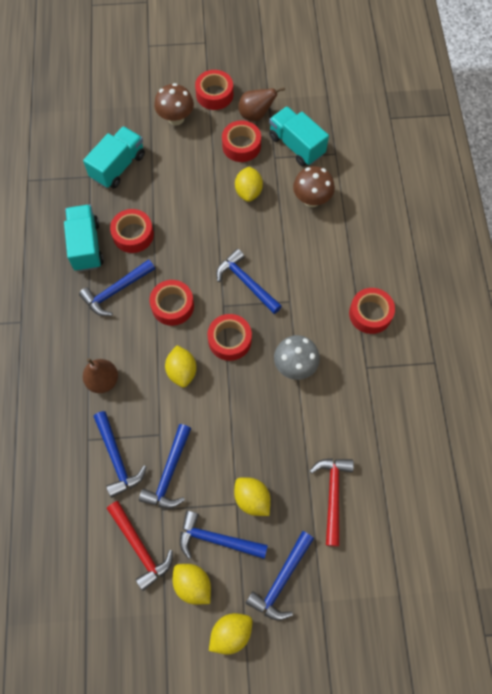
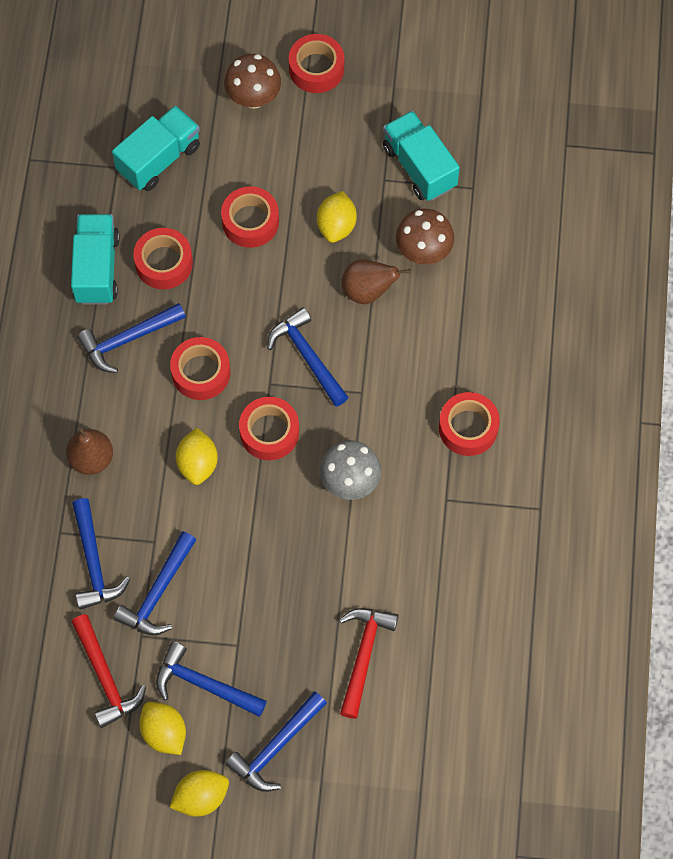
camera: 10 degrees right, 0 degrees up
(241, 146) = (340, 154): red tape -> red tape (250, 222)
(252, 499) = (258, 643): yellow lemon -> none
(256, 115) = (370, 110): brown pear -> brown pear (368, 291)

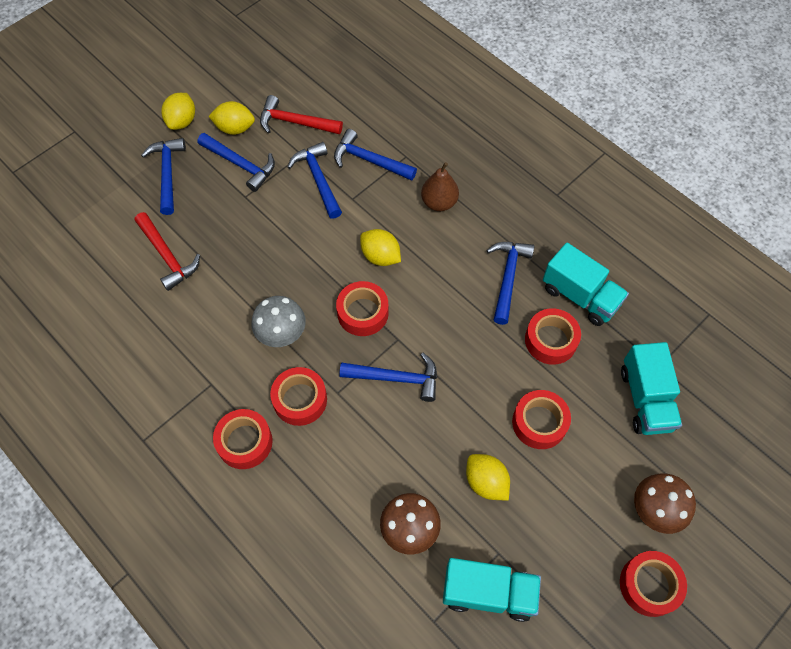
camera: 130 degrees right, 5 degrees down
(201, 372) = (444, 303): red tape -> red tape (300, 400)
(204, 684) = (240, 164): blue hammer -> blue hammer turned 60 degrees clockwise
(368, 291) = (412, 461): brown pear -> none

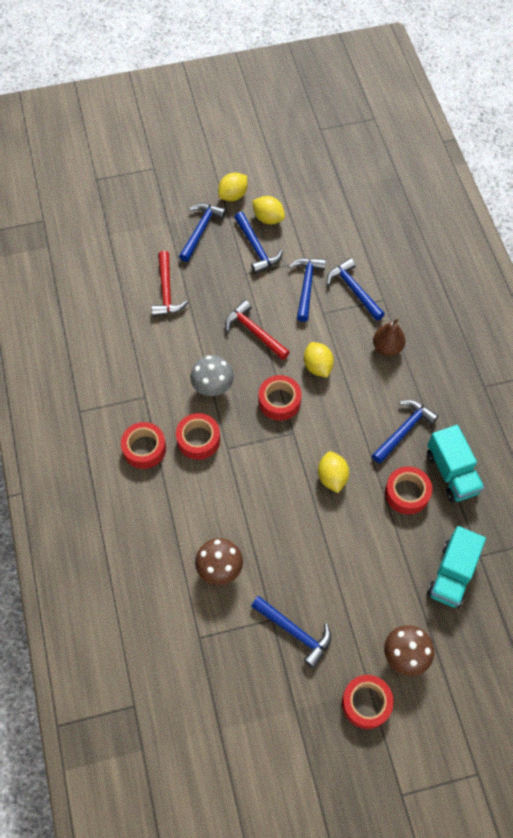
camera: 30 degrees right, 0 degrees up
(295, 122) = (315, 234): red hammer -> red hammer (254, 332)
(396, 378) = (274, 460): blue hammer -> blue hammer (295, 632)
(486, 482) = (293, 567): yellow lemon -> yellow lemon (332, 477)
(488, 592) = (248, 641): turquoise truck -> none
(539, 422) = (359, 547): red tape -> none

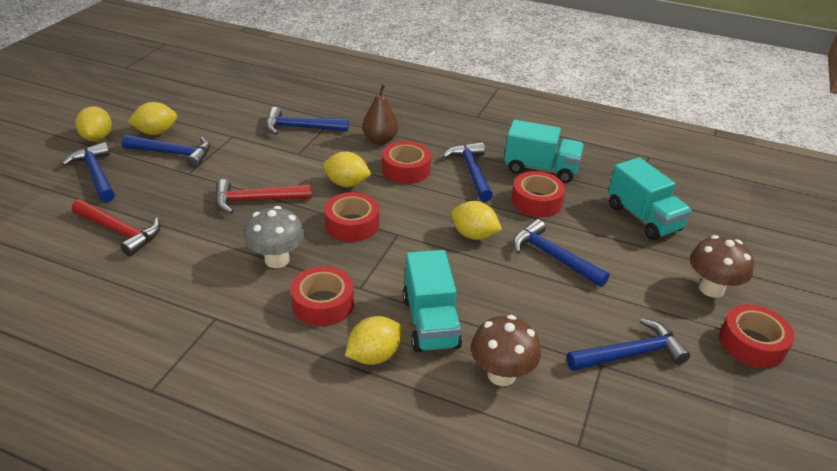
camera: 55 degrees left, 25 degrees down
(144, 448) = (278, 355): red tape -> red tape (406, 169)
(181, 495) = (374, 356): none -> yellow lemon
(230, 505) = (430, 322): none -> turquoise truck
(306, 286) = (258, 148): blue hammer -> blue hammer (553, 257)

